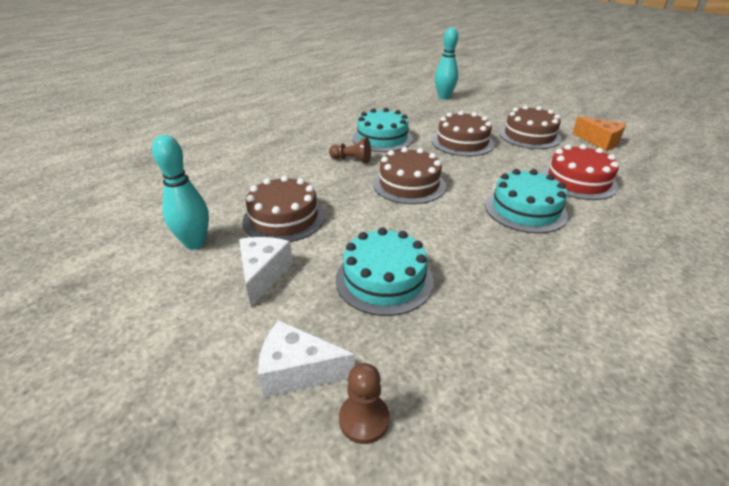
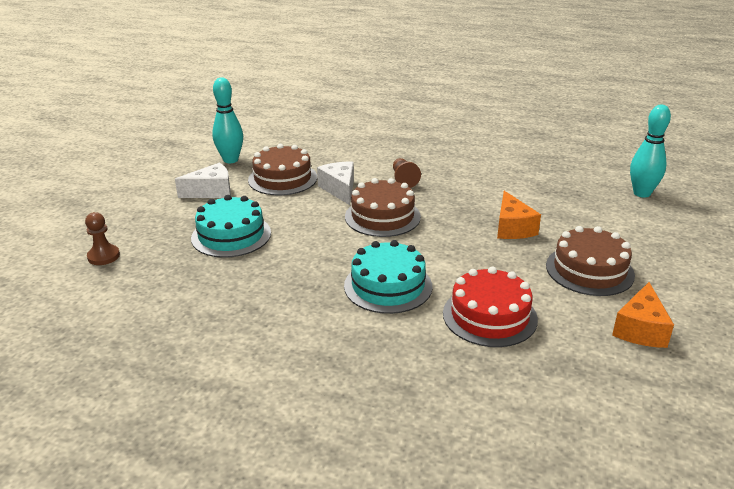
camera: 65 degrees right, 5 degrees down
(298, 371) = (132, 227): white cheese -> white cheese (340, 189)
(382, 138) = (467, 183): turquoise cake -> none
(462, 142) = (512, 228): brown cake -> orange cheese

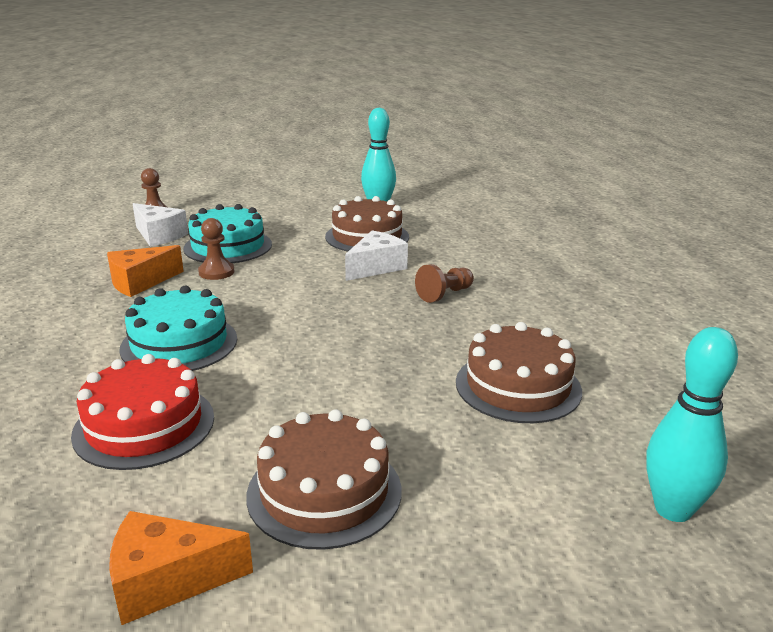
camera: 60 degrees right, 5 degrees down
(211, 192) = (304, 217): white cheese -> white cheese (159, 236)
(278, 250) = (216, 272): none -> brown pawn
(382, 216) = (336, 304): brown cake -> brown cake (518, 386)
(512, 228) = (394, 396): orange cheese -> orange cheese (140, 282)

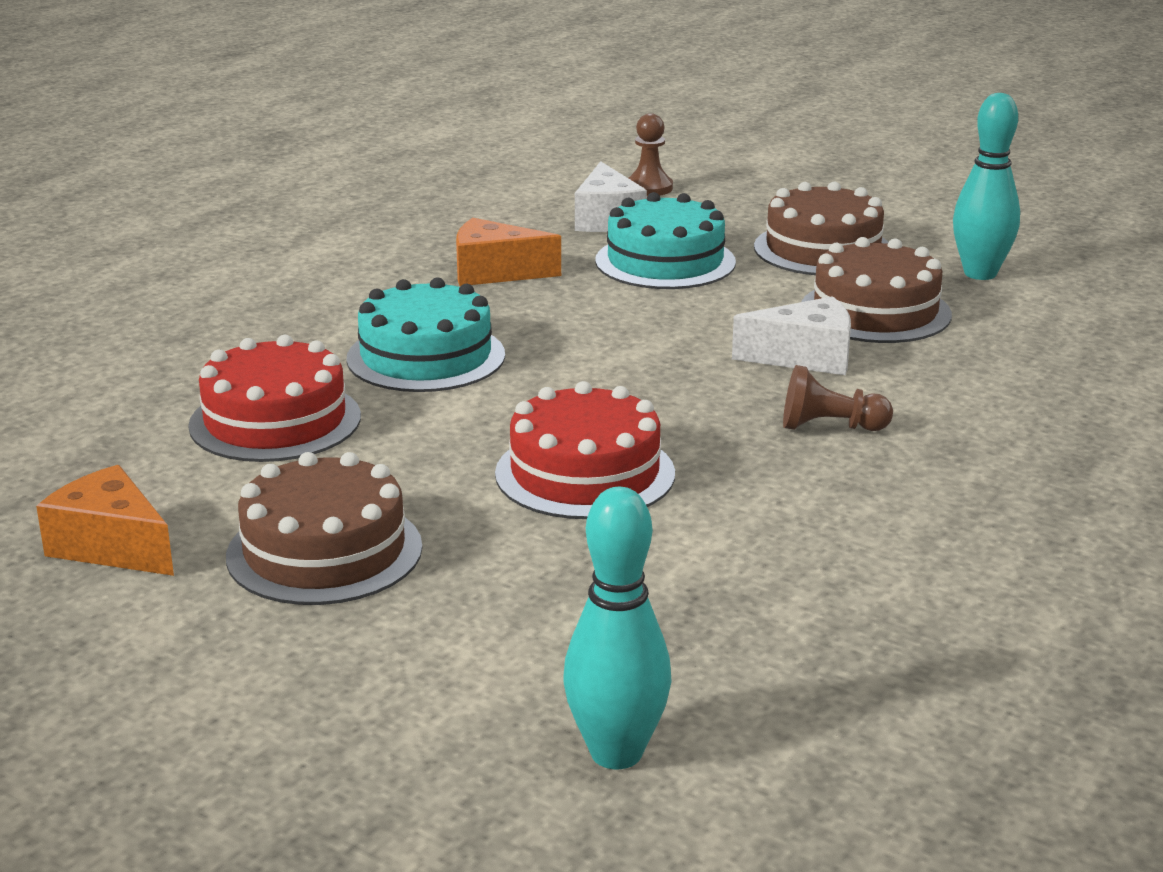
camera: 45 degrees right, 0 degrees up
(216, 272) = (596, 290): brown pawn -> none
(382, 367) = (585, 473): none -> red cake
(518, 386) = (701, 565): brown cake -> brown cake (823, 249)

